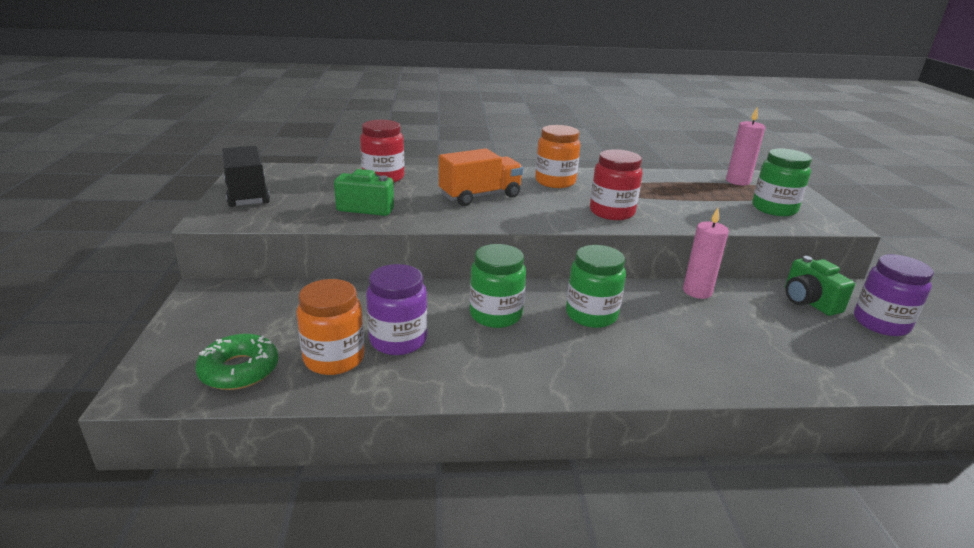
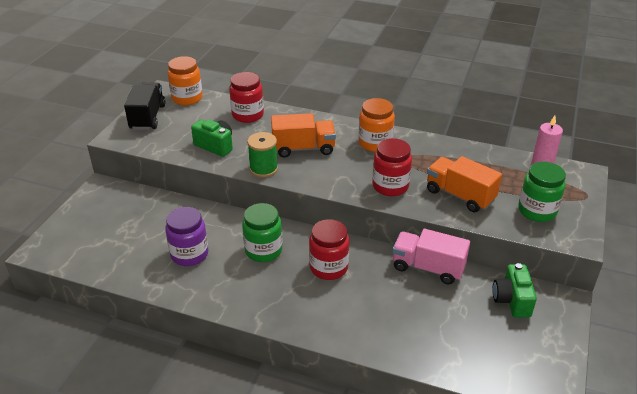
camera: 25 degrees right, 10 degrees up
(239, 370) = (91, 251): green donut -> none
(334, 358) = (145, 258): orange jar -> orange jar (187, 98)
(450, 219) = (263, 169): none -> green spool
(591, 315) = (328, 267): green jar -> red jar
(690, 209) = (460, 195): none -> orange truck
(697, 291) = (428, 268): pink candle -> pink truck
(880, 323) = (552, 335): purple jar -> none

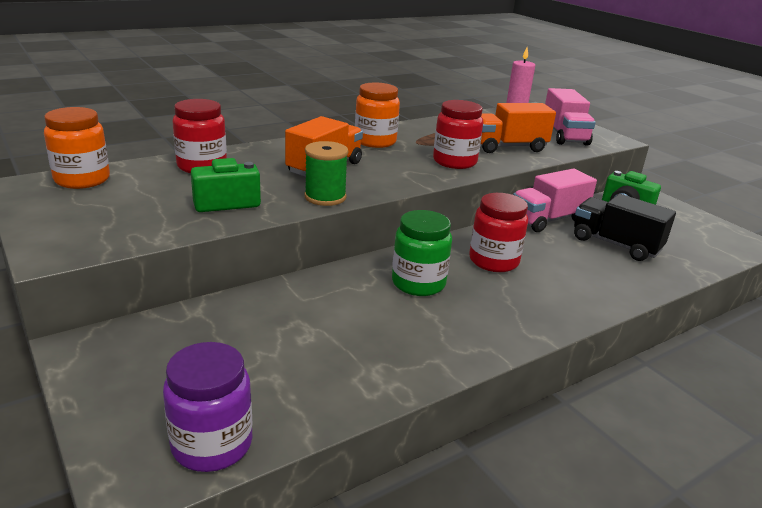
camera: 55 degrees left, 10 degrees down
(147, 117) = (61, 215): black truck -> black truck (615, 244)
(189, 254) = (358, 334): purple jar -> purple jar (212, 444)
(537, 211) = (564, 136): green jar -> pink truck

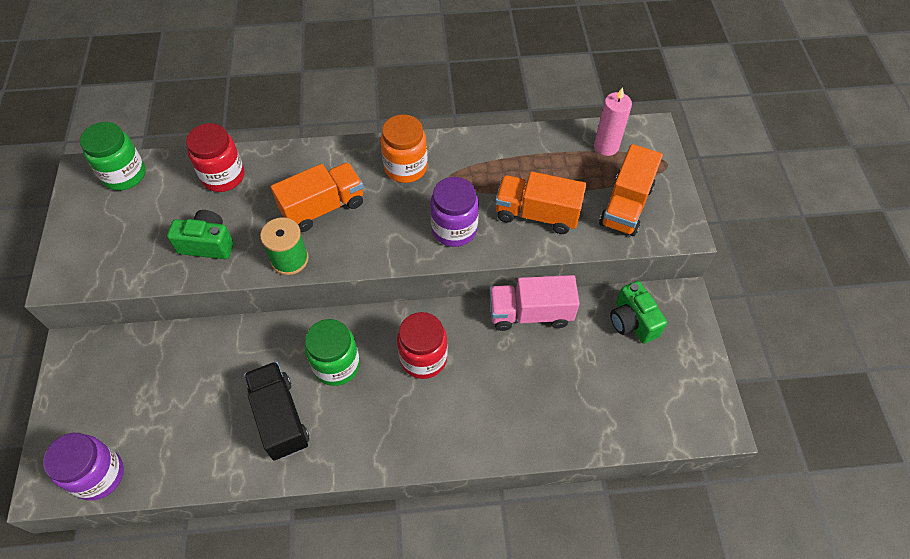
camera: 30 degrees right, 30 degrees up
(82, 179) = (124, 175): orange jar -> green jar
(454, 162) = (454, 229): red jar -> purple jar
(564, 136) = (626, 205): pink truck -> orange truck
(615, 244) = (563, 375): black truck -> black truck (280, 418)

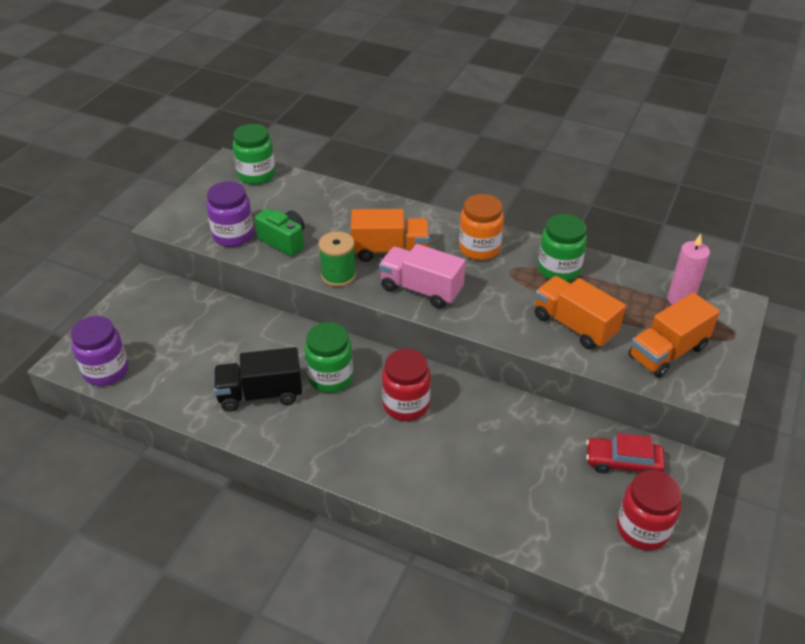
camera: 30 degrees right, 15 degrees down
(223, 176) = (327, 202): red jar -> red jar (642, 529)
(280, 418) = (260, 394): black truck -> black truck turned 105 degrees counterclockwise
(454, 229) = (490, 308): purple jar -> purple jar (233, 235)
(489, 159) = (559, 269): none -> green jar
(530, 313) = (526, 413): pink truck -> pink truck (421, 289)
(632, 321) = (623, 462): green camera -> red car

